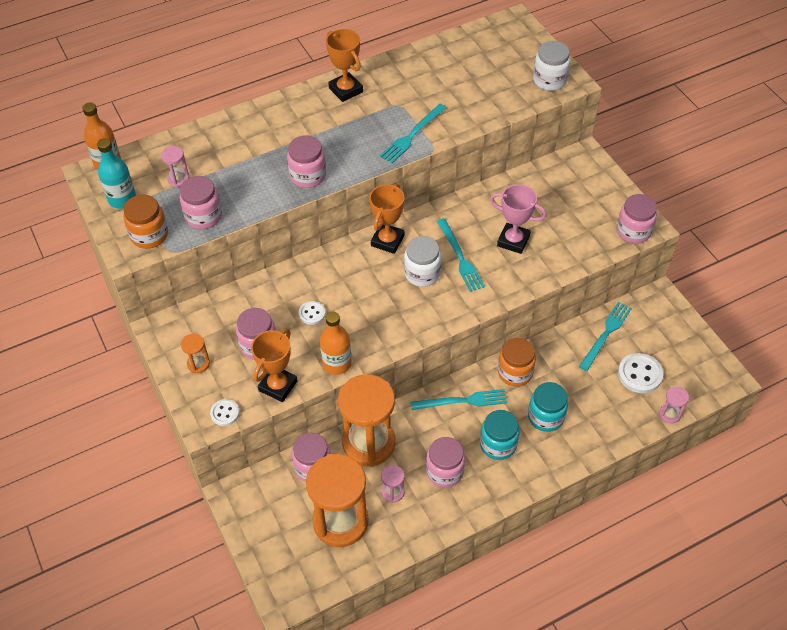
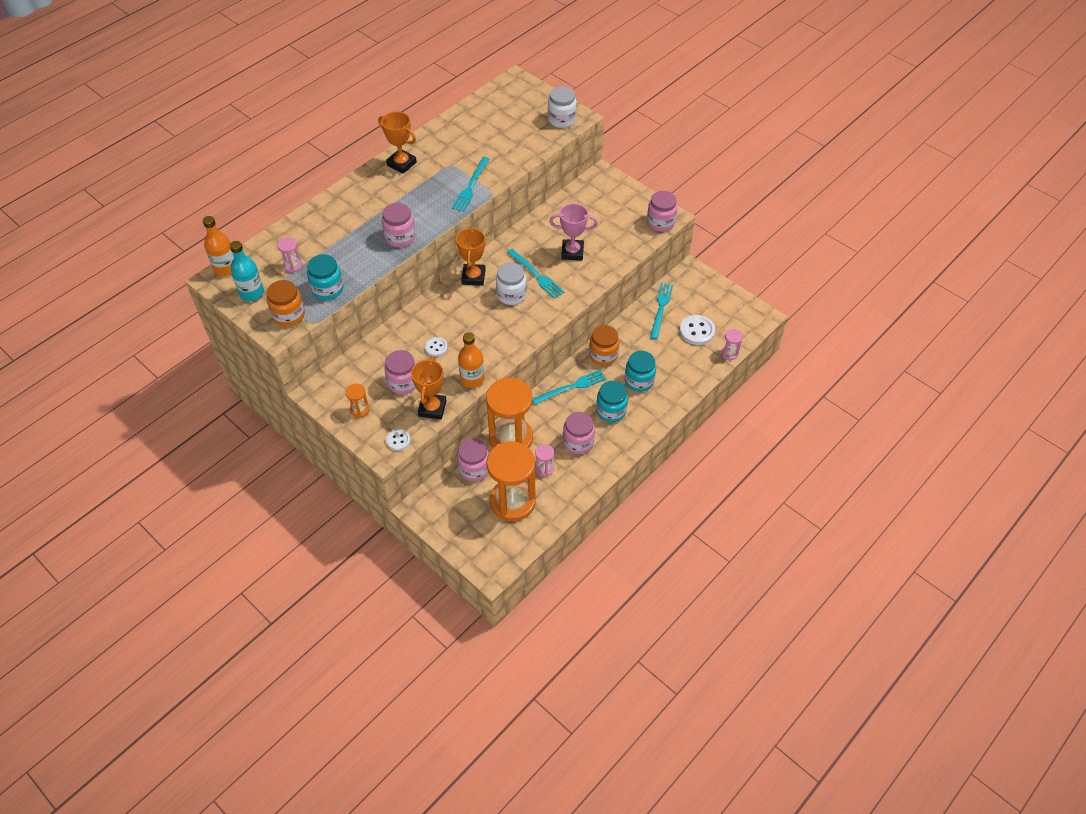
camera: 20 degrees left, 0 degrees up
(203, 216) = (328, 289): pink jar -> turquoise jar

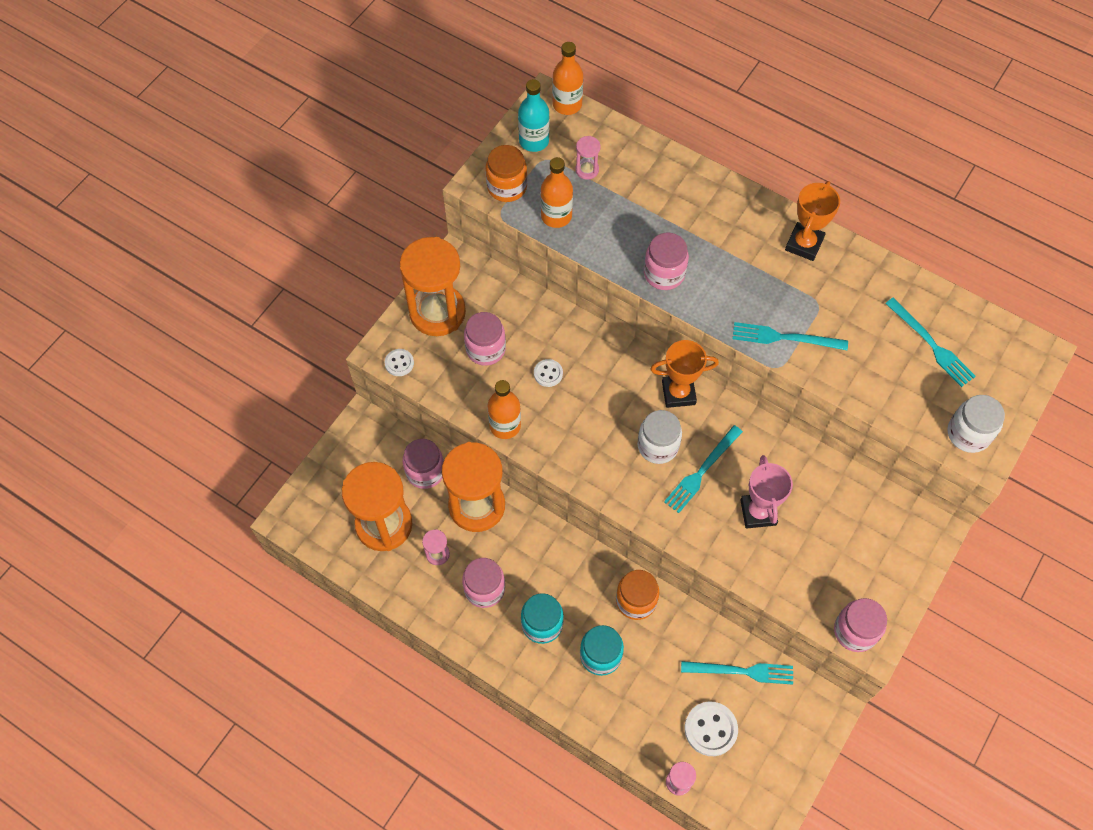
camera: 80 degrees right, 10 degrees up
(328, 289) = (556, 216): turquoise jar -> orange bottle
(360, 410) = (437, 312): orange hourglass -> orange hourglass, size x2.41
(432, 408) = (452, 389): orange trophy -> none
(571, 387) = (572, 567): turquoise fork -> turquoise fork (931, 344)

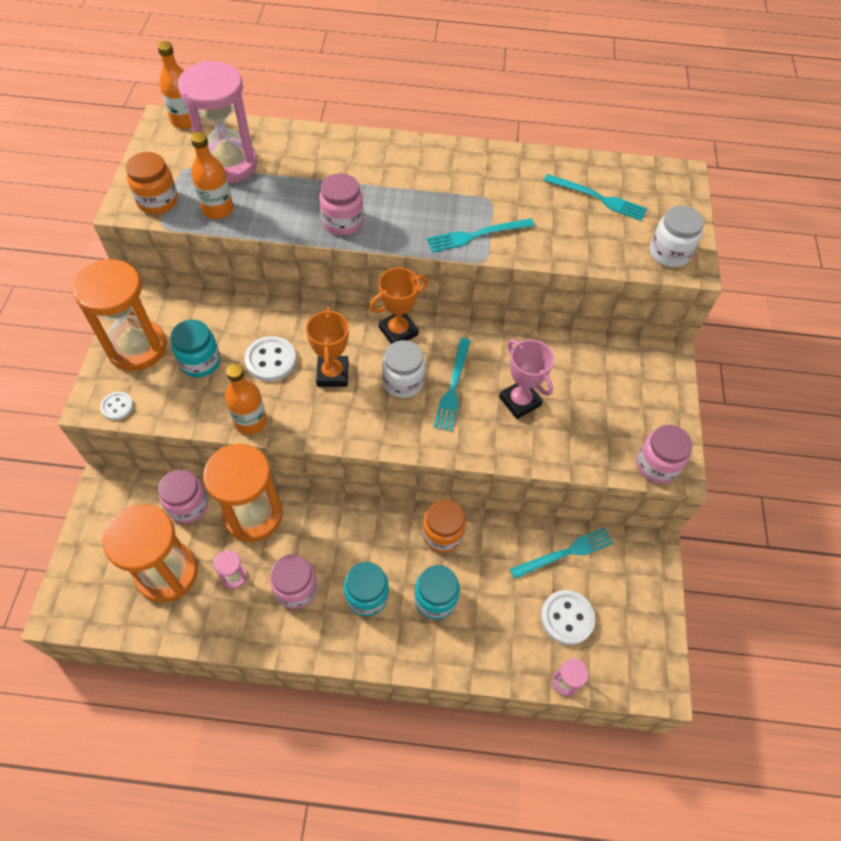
camera: 30 degrees left, 5 degrees down
(485, 349) = (200, 362): pink jar -> turquoise jar
(534, 141) = (167, 157): turquoise bottle -> none
(548, 373) = (271, 360): white button -> white button, size x1.70
(587, 170) = (229, 164): pink hourglass -> pink hourglass, size x2.41
(804, 244) = (451, 160): orange trophy -> orange trophy (332, 374)

